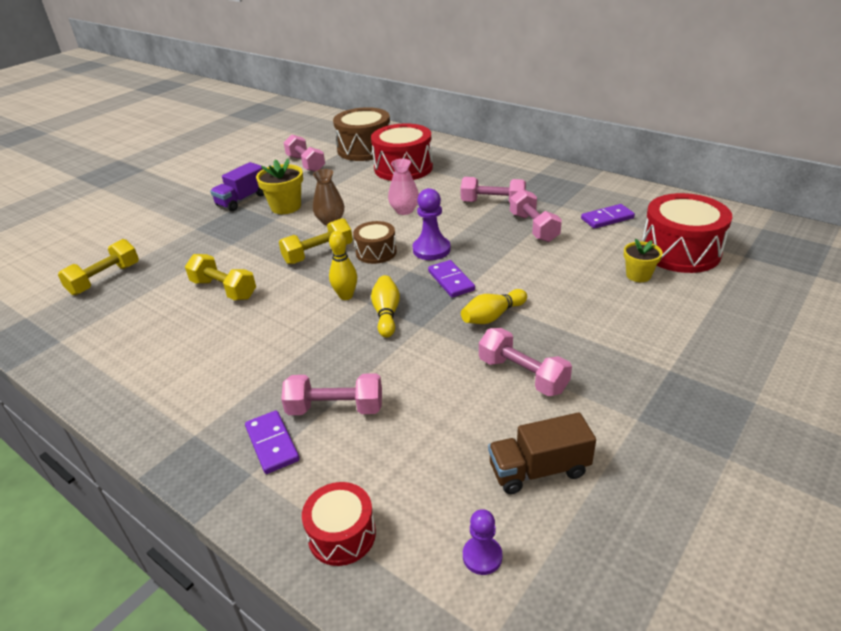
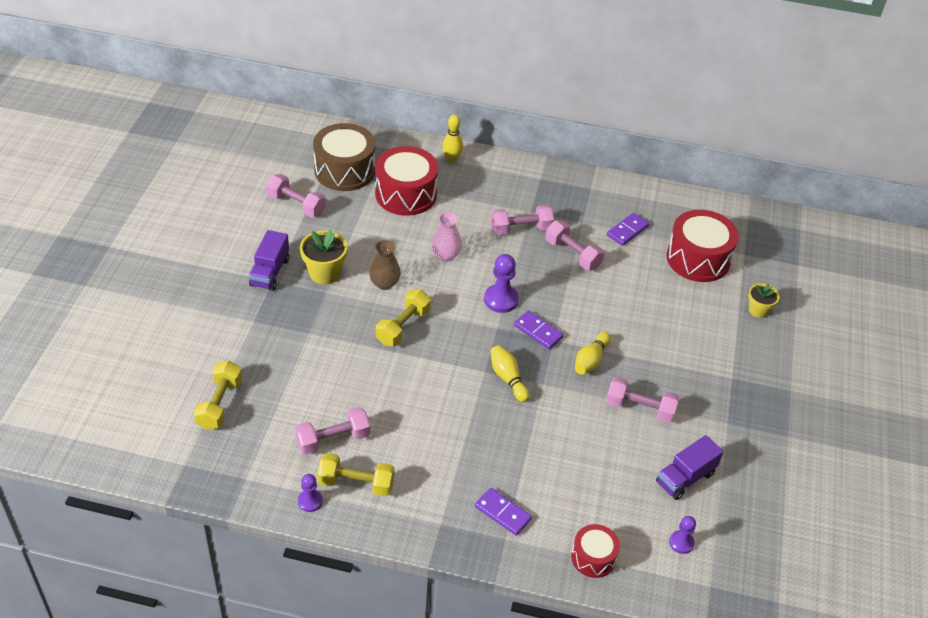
camera: 30 degrees left, 10 degrees up
(91, 375) = (310, 501): none -> purple pawn
(224, 289) = (348, 387): yellow dumbbell -> yellow dumbbell (356, 483)
(335, 408) = (527, 473): pink dumbbell -> pink dumbbell (333, 439)
(346, 296) = (462, 368): yellow bowling pin -> yellow bowling pin (451, 159)
(376, 252) = (454, 313): brown drum -> none
(539, 470) = (685, 478): brown truck -> purple truck
(638, 275) = (677, 292): yellow flower pot -> yellow flower pot (758, 310)

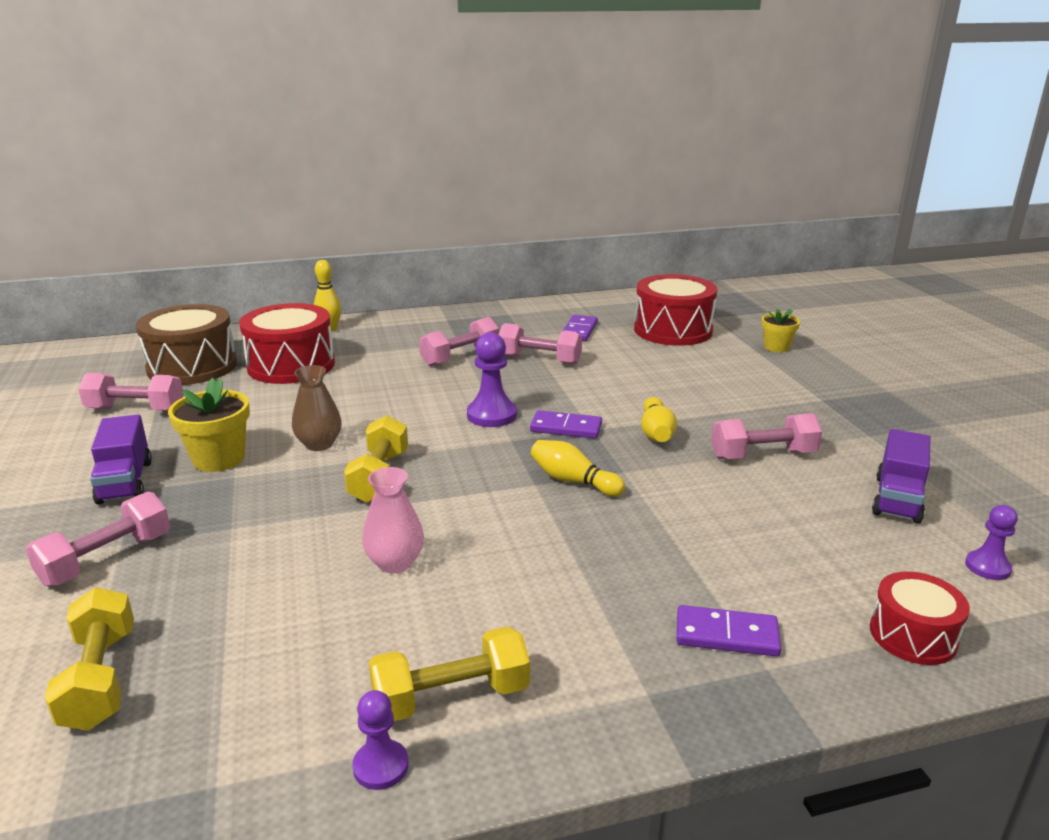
camera: 25 degrees left, 20 degrees down
(333, 439) = (362, 648): pink dumbbell -> pink dumbbell (107, 559)
(446, 255) = (385, 398): pink vase -> pink vase (395, 563)

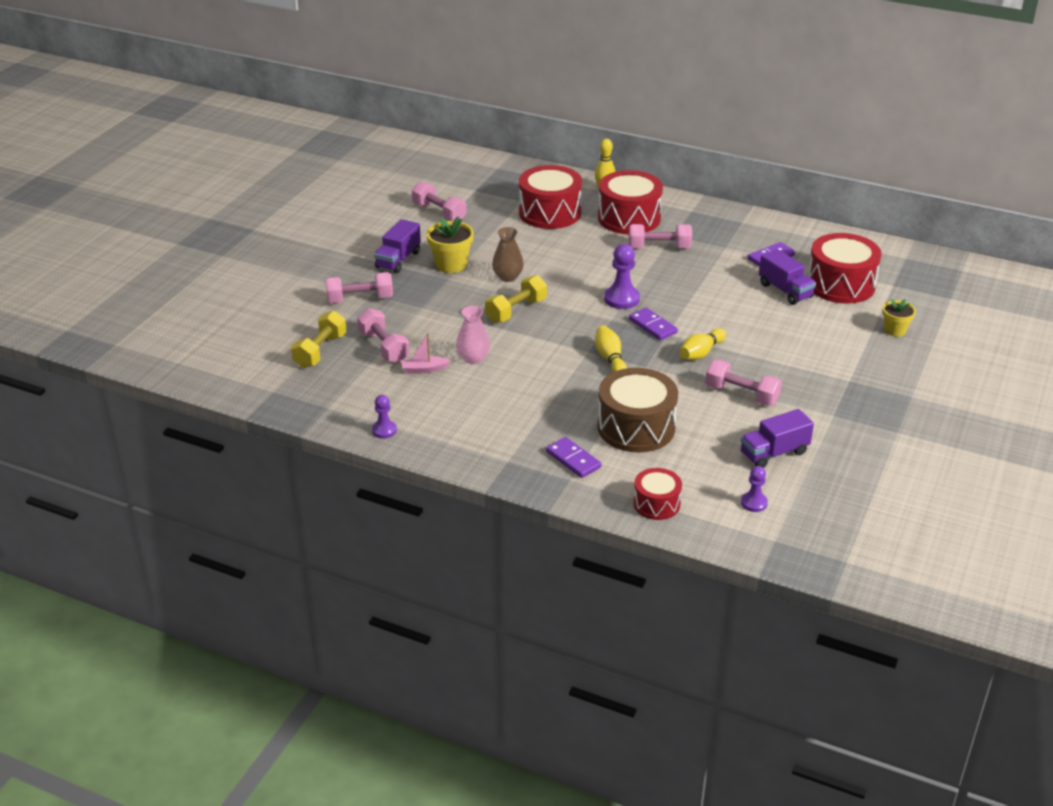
camera: 40 degrees right, 10 degrees up
(192, 367) = (494, 191): brown drum -> brown drum (636, 427)
(335, 616) = (424, 369): none -> pink boat
(391, 343) = (629, 218): none -> red drum
(451, 697) = (433, 422): yellow dumbbell -> none
(539, 360) = (707, 270): pink dumbbell -> pink dumbbell (384, 347)
(637, 350) = (785, 290): none -> purple truck

